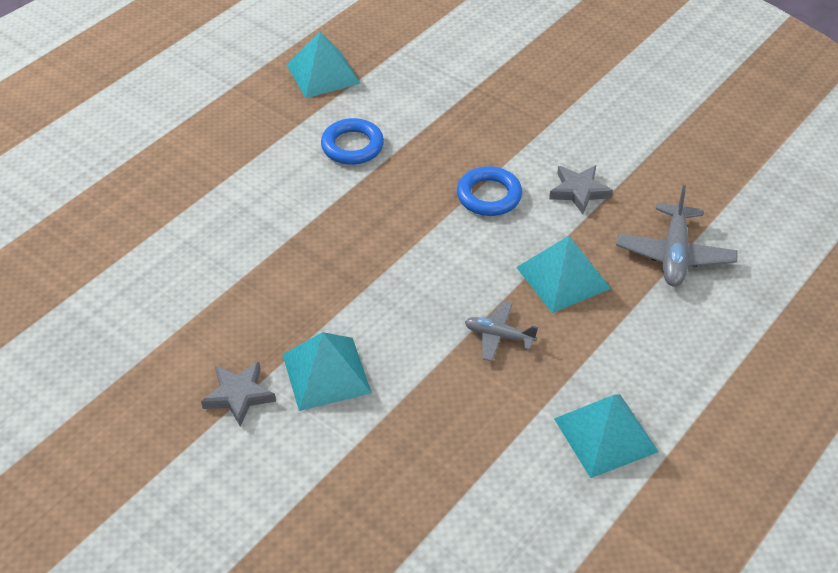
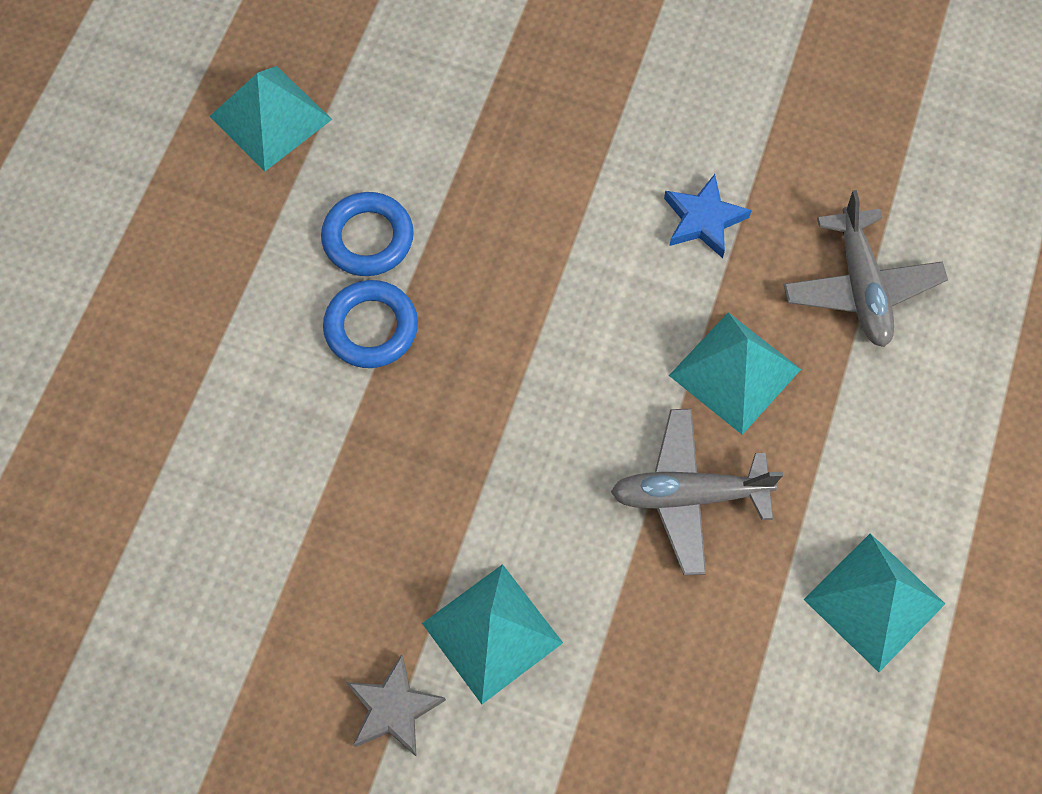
camera: 20 degrees left, 20 degrees up
(489, 196) = (588, 266): blue ring -> blue ring (371, 328)
(499, 336) = (689, 495): grey plane -> grey plane, size x1.62
(579, 191) = (703, 220): grey star -> blue star

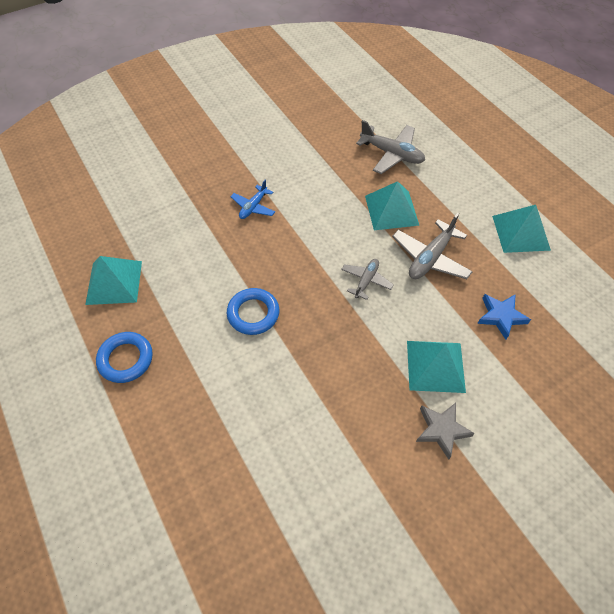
camera: 50 degrees left, 10 degrees down
(368, 238) = (211, 286): blue ring -> blue ring (126, 359)
(556, 176) = (253, 207): none -> blue plane
(560, 434) = (366, 281): none -> grey plane
(703, 220) = (319, 177): blue star -> blue star (501, 316)

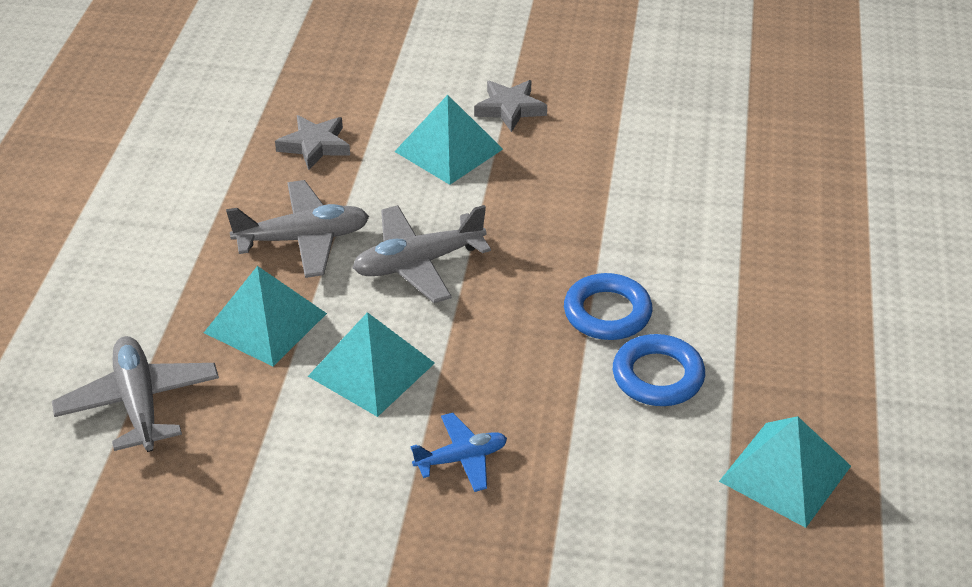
camera: 140 degrees left, 15 degrees down
(126, 359) = (825, 358): blue ring -> blue ring (658, 376)
(366, 281) = (418, 263): grey plane -> grey plane, size x1.62
(501, 316) = (315, 146): blue star -> grey star
(520, 232) = (151, 198): turquoise pyramid -> turquoise pyramid (371, 369)

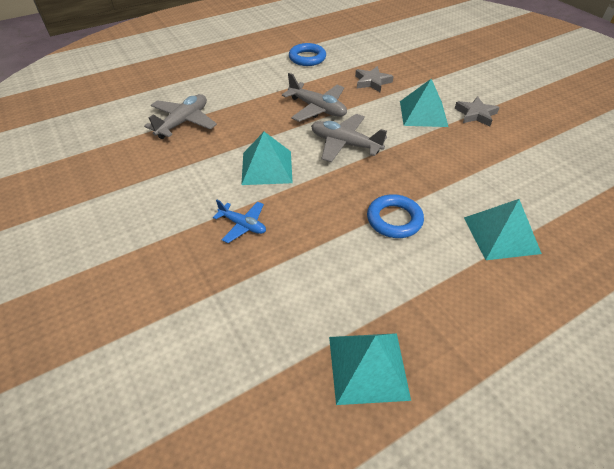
camera: 50 degrees right, 5 degrees up
(265, 323) = (259, 126): turquoise pyramid -> turquoise pyramid (501, 235)
(658, 376) = (375, 264): blue ring -> blue ring (307, 58)

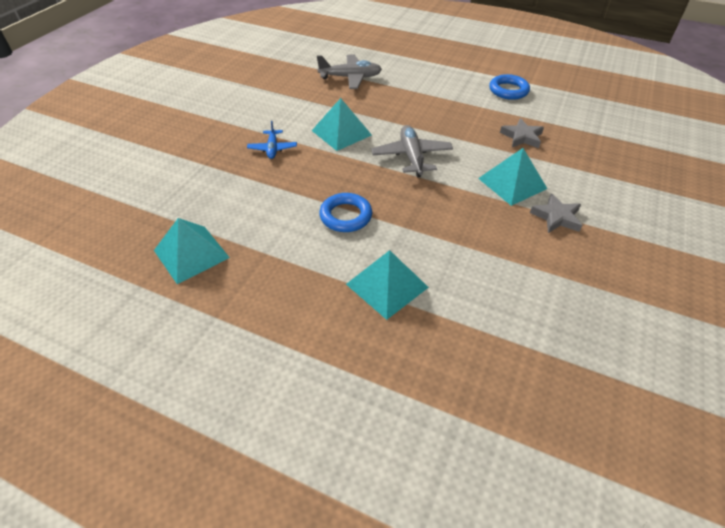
camera: 55 degrees right, 0 degrees up
(317, 108) = (442, 125): grey plane -> none

